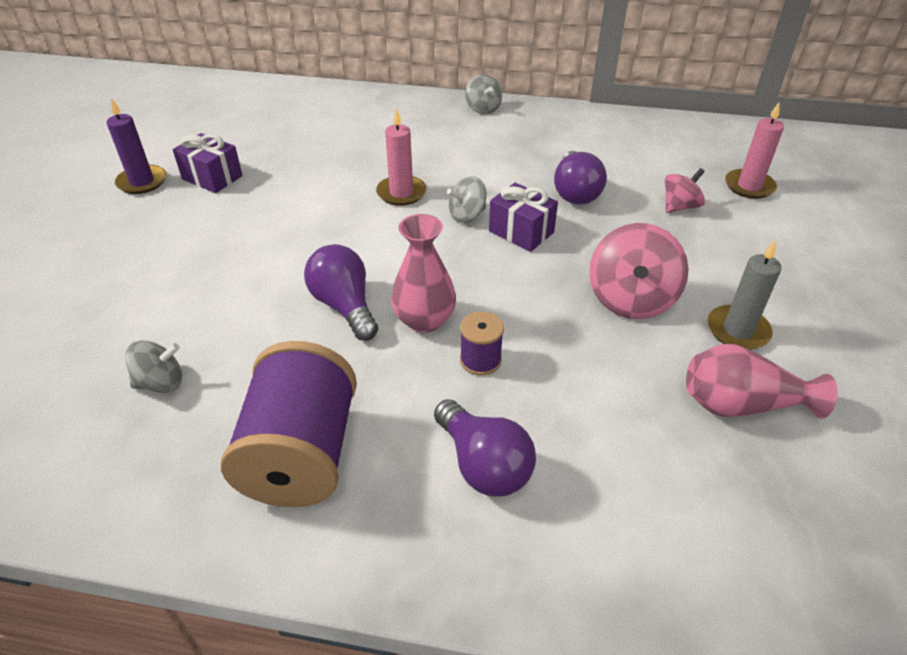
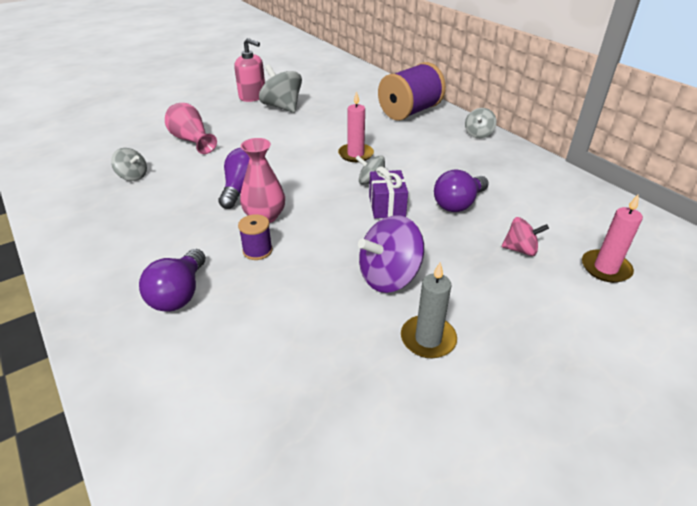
camera: 45 degrees right, 5 degrees down
(142, 182) = (252, 96): purple candle -> pink soap dispenser
(212, 177) = (282, 107): purple gift -> grey spinning top
(301, 454) = (127, 235): purple spool -> purple spool (409, 112)
(631, 299) = (389, 277): pink spinning top -> purple spinning top
(741, 404) = (353, 376): pink vase -> pink vase (191, 140)

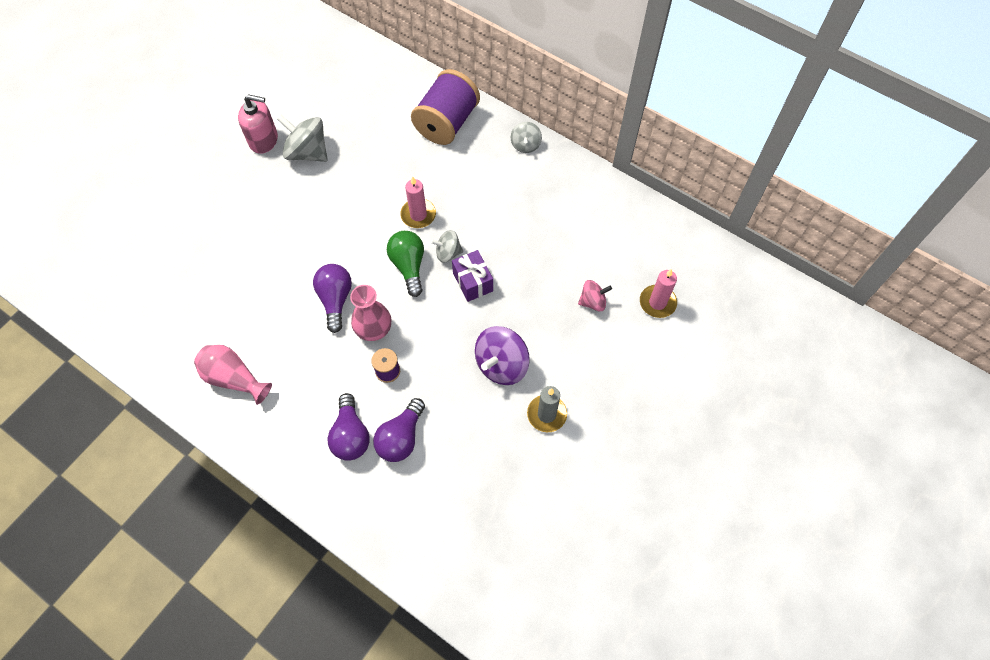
camera: 20 degrees left, 25 degrees up
(133, 176) = (220, 314): grey spinning top -> none
(191, 140) = (243, 241): pink vase -> pink vase (234, 378)
(327, 183) = (409, 266): none -> green light bulb
(458, 204) = (532, 260): purple light bulb -> purple light bulb (401, 438)

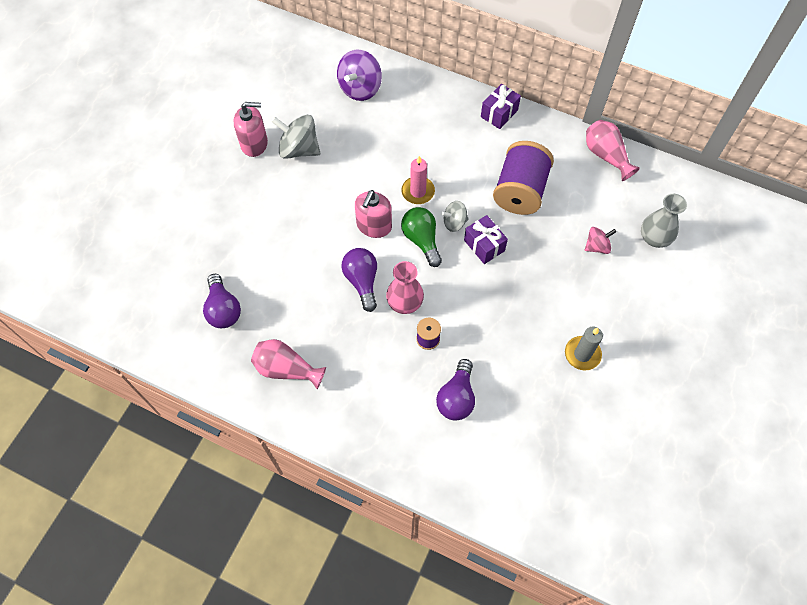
camera: 10 degrees left, 0 degrees up
(351, 435) = (410, 403): purple light bulb -> purple light bulb (223, 309)
(363, 243) = (374, 226): none -> pink soap dispenser
(446, 123) = (421, 103): purple spool -> purple spool (520, 191)
(501, 365) = (530, 316): purple spinning top -> purple spinning top (360, 88)
(525, 145) = (499, 113): grey spinning top -> purple gift
(628, 206) = (606, 156): none -> pink vase
(657, 302) = (654, 238): pink candle -> grey vase

